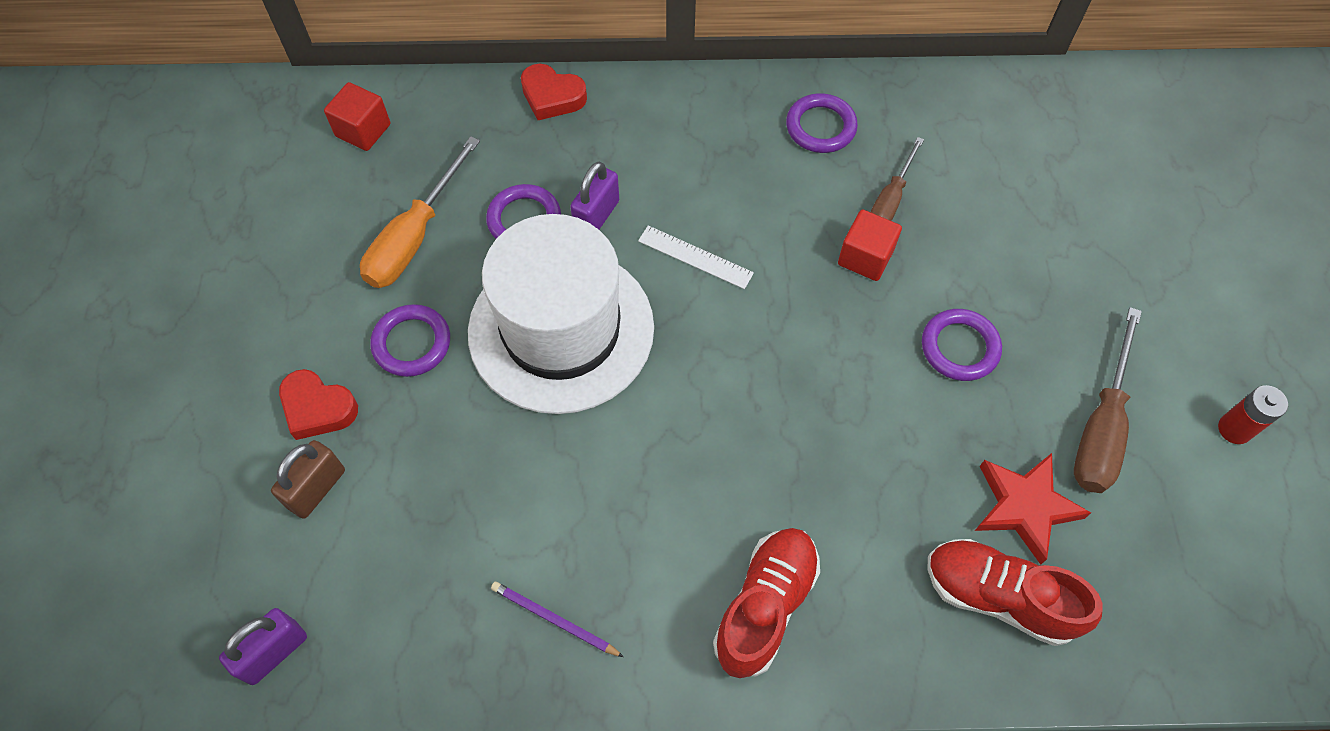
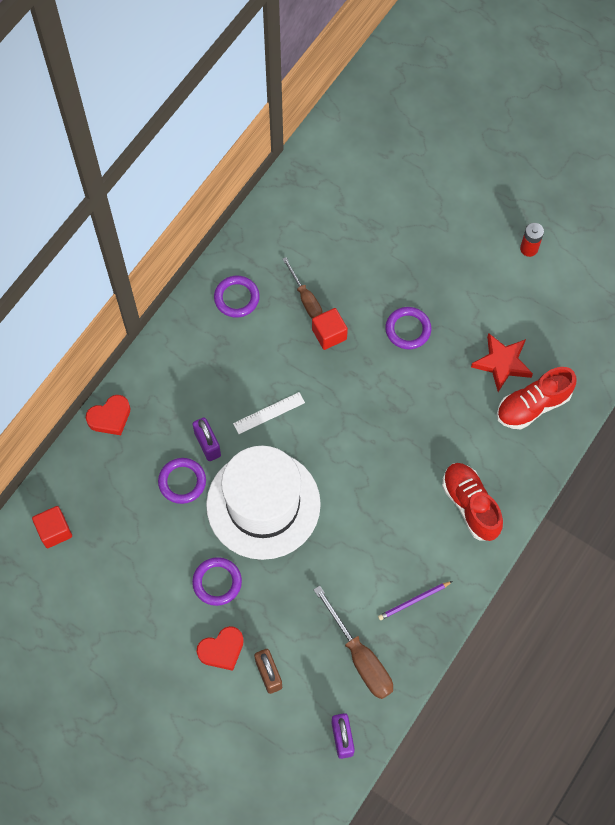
camera: 55 degrees left, 5 degrees up
(414, 237) = (150, 544): orange screwdriver -> none
(1100, 426) = (488, 301): brown screwdriver -> brown screwdriver (360, 657)

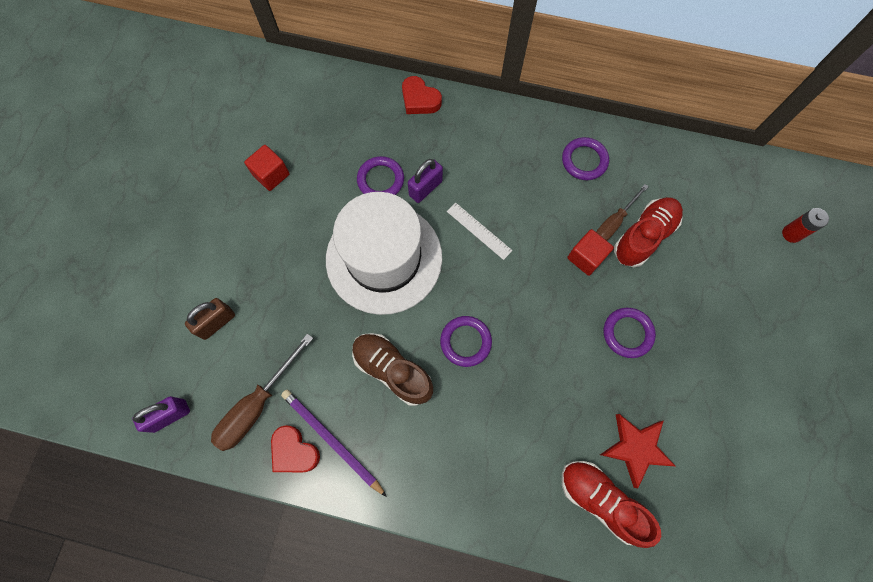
camera: 70 degrees right, 5 degrees up
(54, 531) = (298, 96): red cube -> red cube (271, 174)
(217, 582) = (293, 244): purple ring -> purple ring (465, 342)
(222, 650) = (229, 272): red heart -> red heart (294, 451)
(371, 531) = (392, 370): none -> brown shoe
(413, 601) = (332, 440): purple pencil -> purple pencil, size x1.60
(470, 505) = (457, 467): red shoe -> red shoe (644, 236)
(529, 248) = (788, 434): red battery -> red battery (791, 233)

